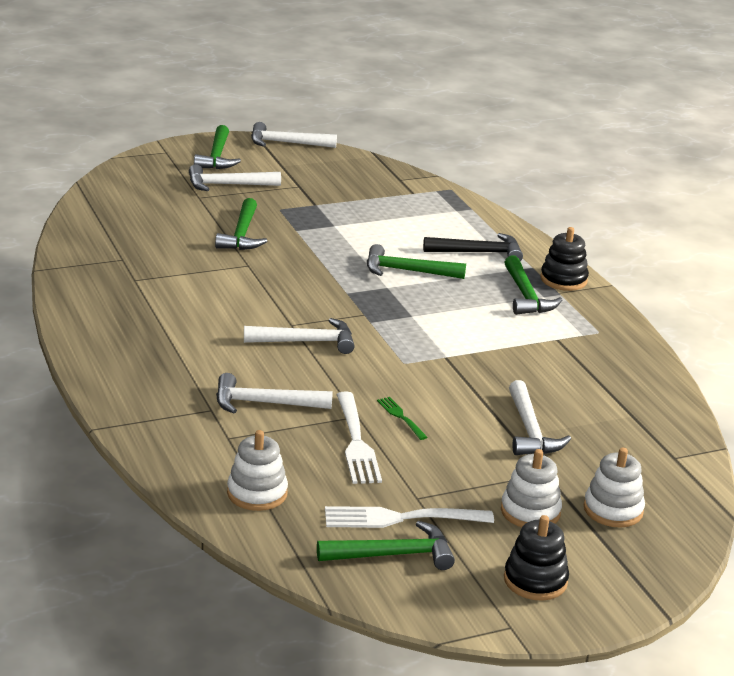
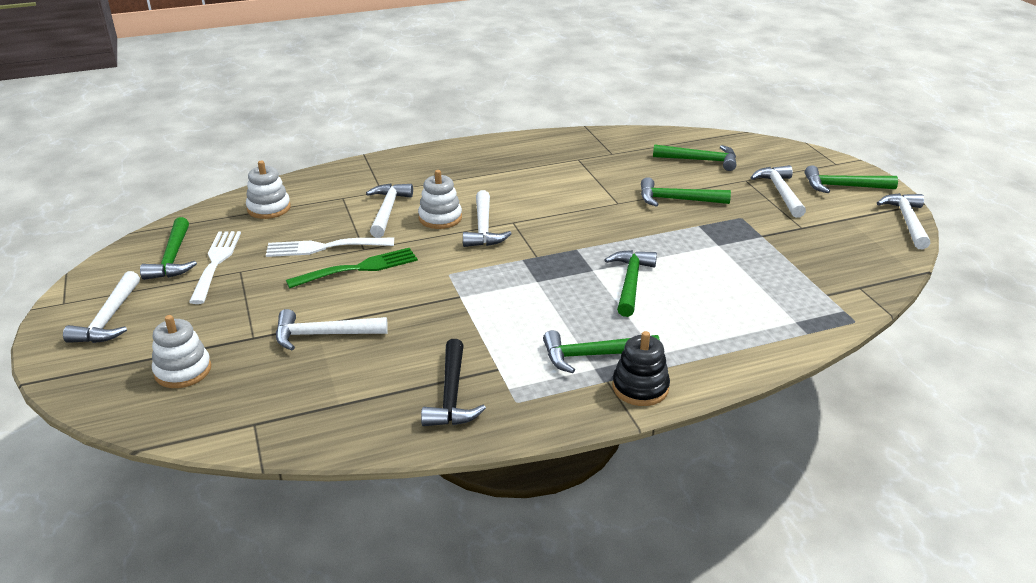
camera: 95 degrees right, 5 degrees up
(149, 213) = (700, 160): none -> green hammer
(400, 417) = (358, 268): green fork -> green fork, size x1.89
(478, 253) = (689, 330): black hammer -> black hammer (451, 395)
(530, 512) = (199, 324): white stacking toy -> white stacking toy (440, 218)
(535, 580) = (109, 319): black stacking toy -> white hammer

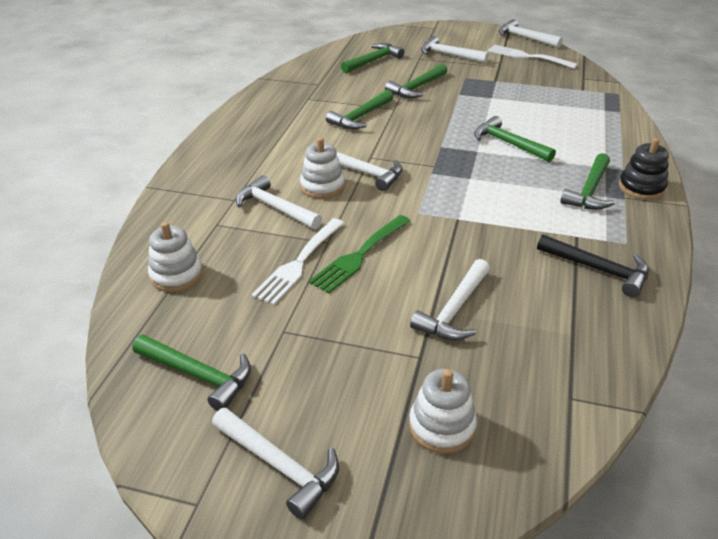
camera: 55 degrees left, 5 degrees up
(216, 263) = (247, 344): white fork -> white fork (527, 57)
(358, 268) = (359, 255): green fork -> green fork turned 150 degrees counterclockwise
(843, 186) = (465, 37): green hammer -> green hammer (360, 117)

